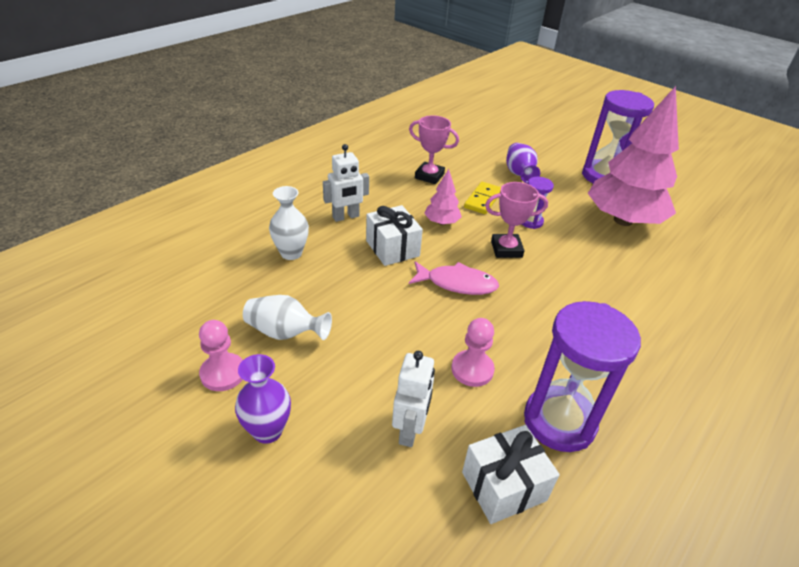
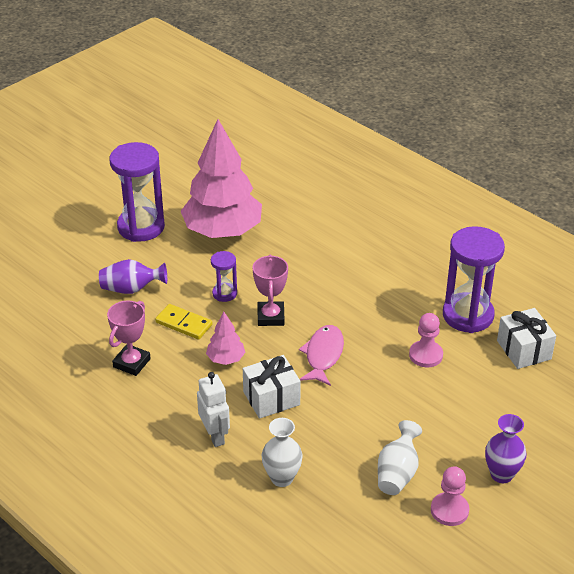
camera: 85 degrees left, 0 degrees up
(410, 430) = (488, 393): white robot -> none

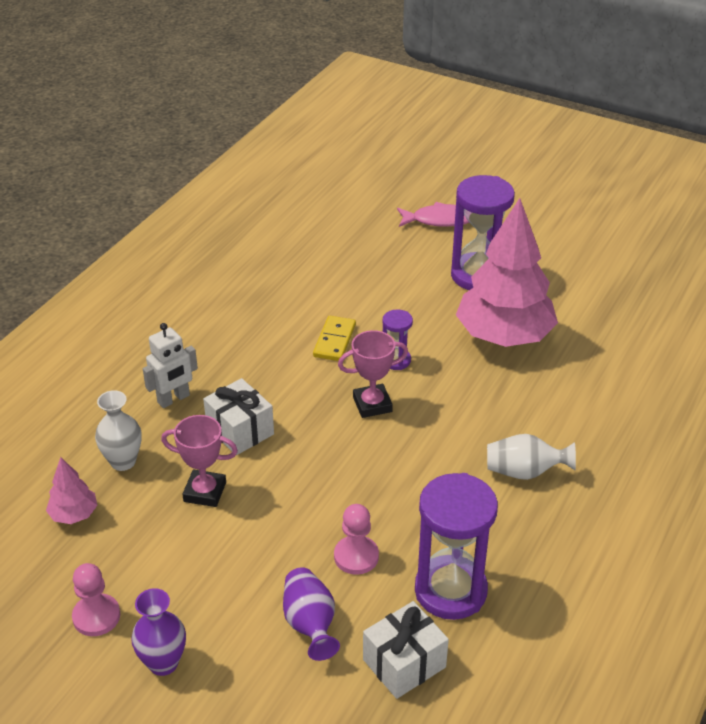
camera: 75 degrees right, 0 degrees up
(131, 289) = (373, 292): purple vase -> purple vase (310, 624)
(131, 363) = (262, 318): pink trophy -> pink trophy (205, 492)
(226, 359) = (290, 383): pink tree -> pink tree (74, 514)
(323, 355) = (323, 460): pink fish -> pink fish (440, 220)
(397, 473) = (147, 558): white vase -> white vase (524, 472)

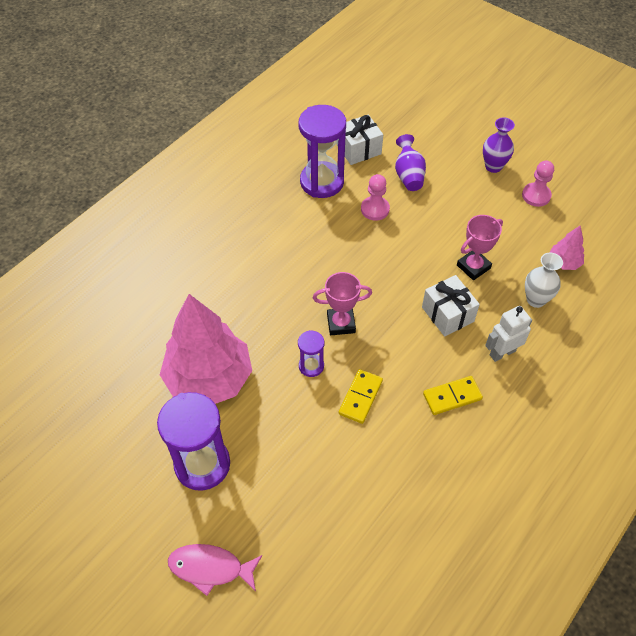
camera: 170 degrees left, 15 degrees up
(205, 492) = (473, 267): pink trophy -> pink trophy turned 60 degrees counterclockwise
(234, 353) = (452, 396): none -> yellow domino
(524, 472) = (246, 250): white vase -> none

